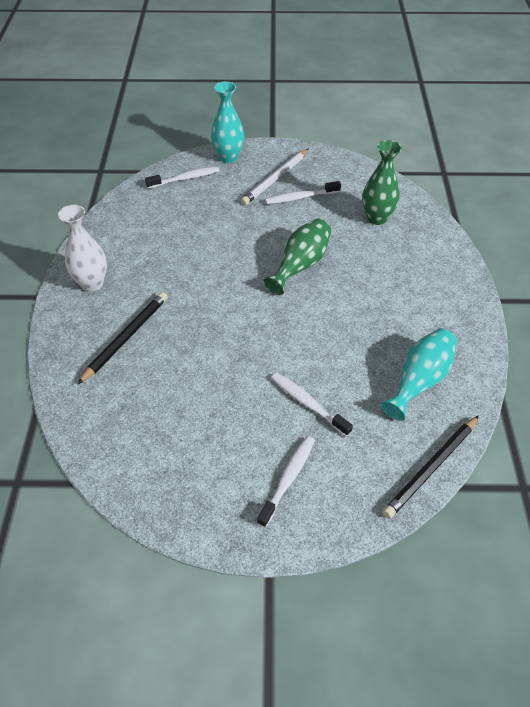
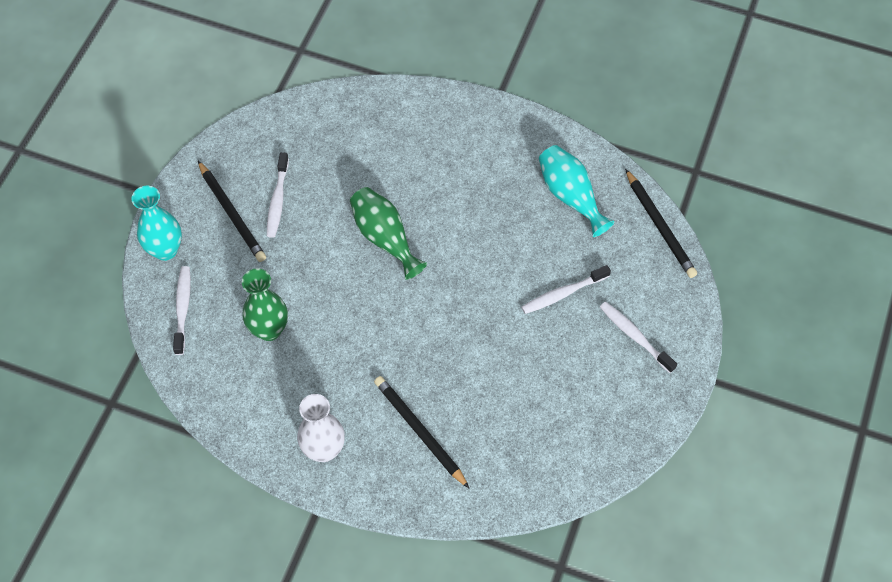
camera: 70 degrees left, 10 degrees up
(275, 178) = (231, 213): white pencil -> black pencil
(377, 218) = (346, 142): green vase -> green vase (269, 330)

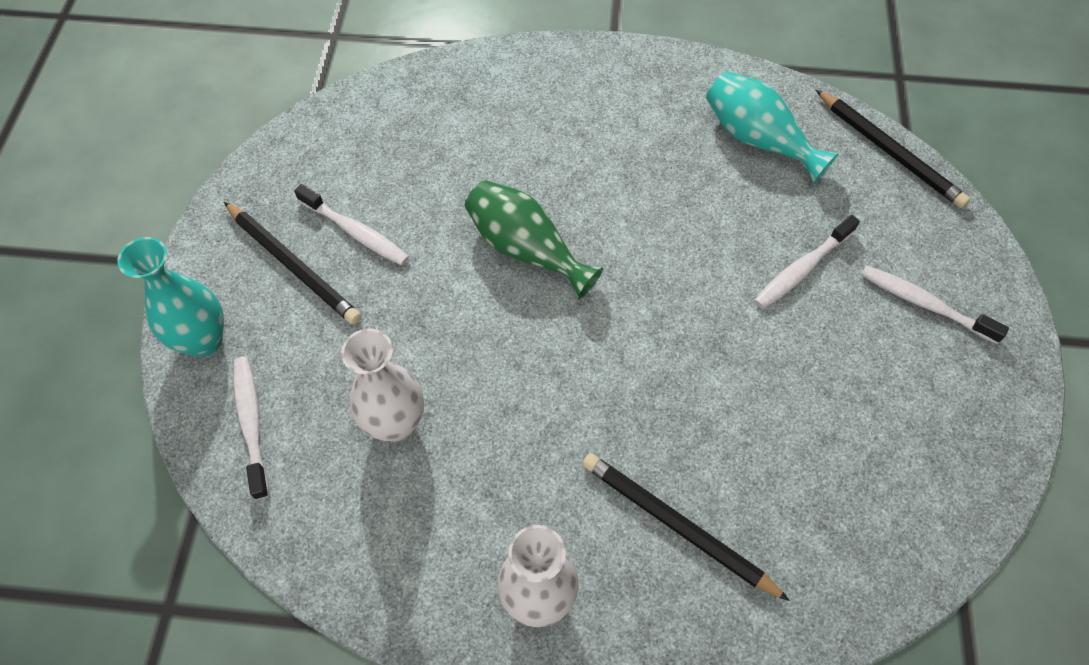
camera: 15 degrees left, 0 degrees up
(269, 330) = (395, 423): green vase -> white vase
(277, 200) = (356, 232): white toothbrush -> white toothbrush turned 45 degrees counterclockwise

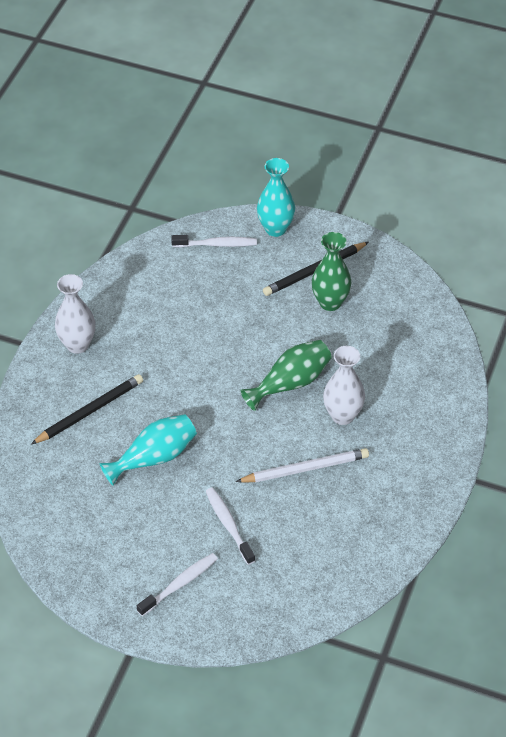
camera: 105 degrees right, 10 degrees down
(356, 232) = (330, 302): white toothbrush -> green vase
(395, 423) = (194, 303): white vase -> white vase (342, 415)
(671, 201) = (305, 469): none -> white pencil
(758, 139) = (343, 535): turquoise vase -> turquoise vase (154, 457)
(889, 151) = (309, 614): black pencil -> none

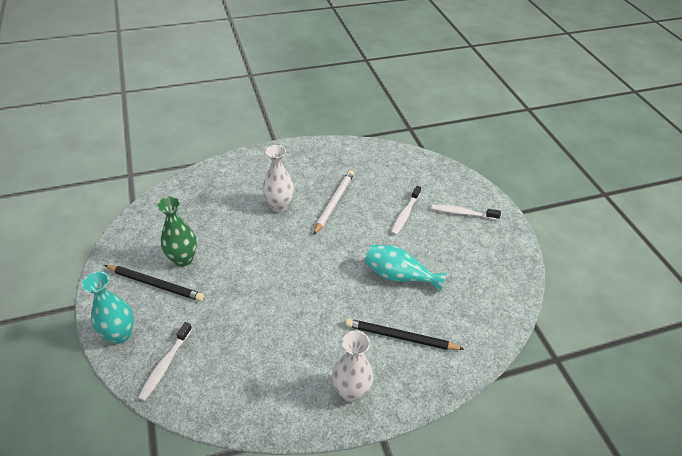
camera: 130 degrees left, 5 degrees down
(217, 244) = (165, 365): white toothbrush -> white toothbrush turned 120 degrees counterclockwise
(290, 383) = (274, 242): green vase -> none
(305, 469) = (334, 203): white pencil -> white pencil turned 75 degrees clockwise

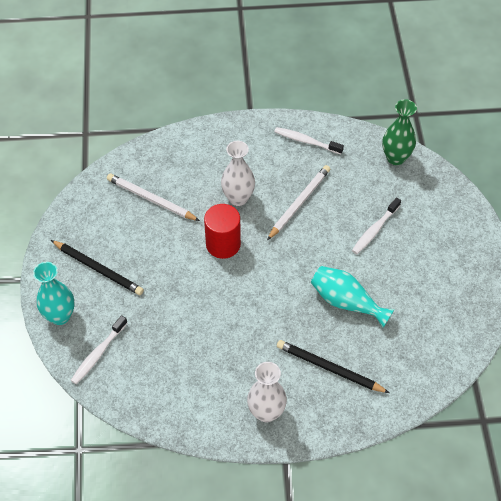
camera: 15 degrees right, 10 degrees up
(183, 259) = (128, 246): green vase -> green vase (395, 158)
(199, 218) = (151, 199): none -> white pencil
(273, 245) = (223, 244): none -> red cylinder
(462, 213) = (440, 239): white toothbrush -> white toothbrush (306, 141)

